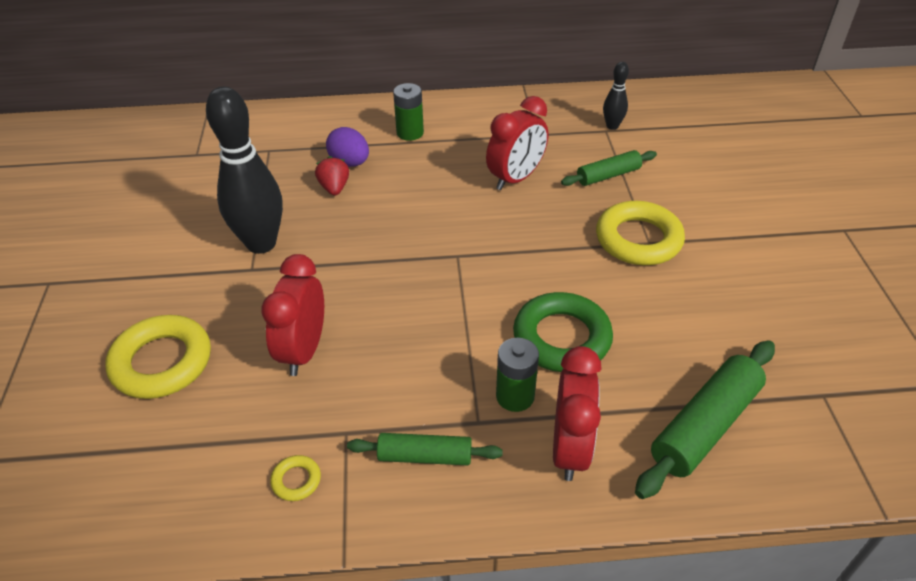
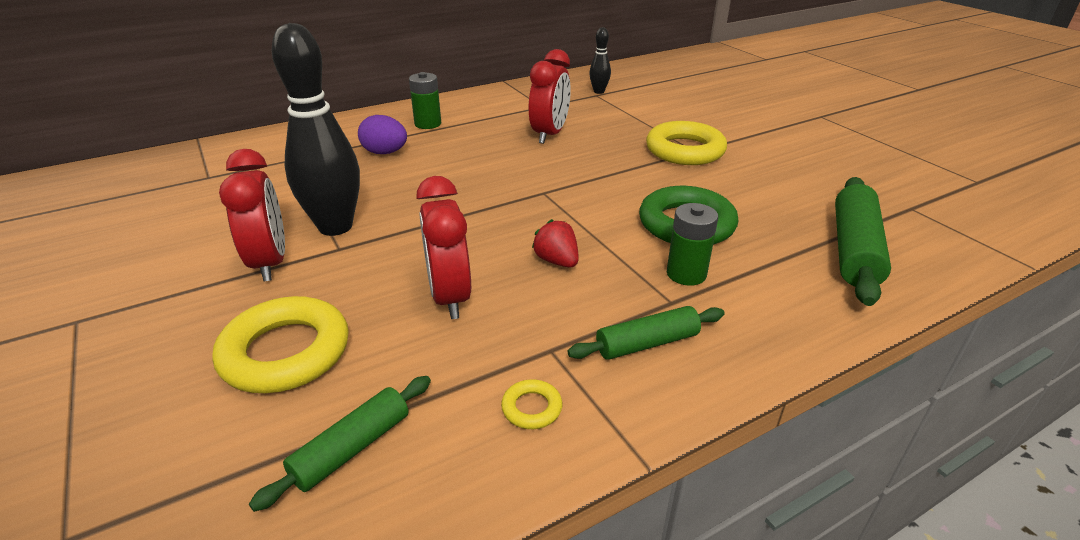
camera: 25 degrees left, 10 degrees down
(334, 188) = (383, 172): red strawberry -> red strawberry (557, 261)
(570, 448) = (769, 296): red clock -> red clock (270, 262)
(608, 175) = (623, 119): green rolling pin -> green rolling pin (352, 448)

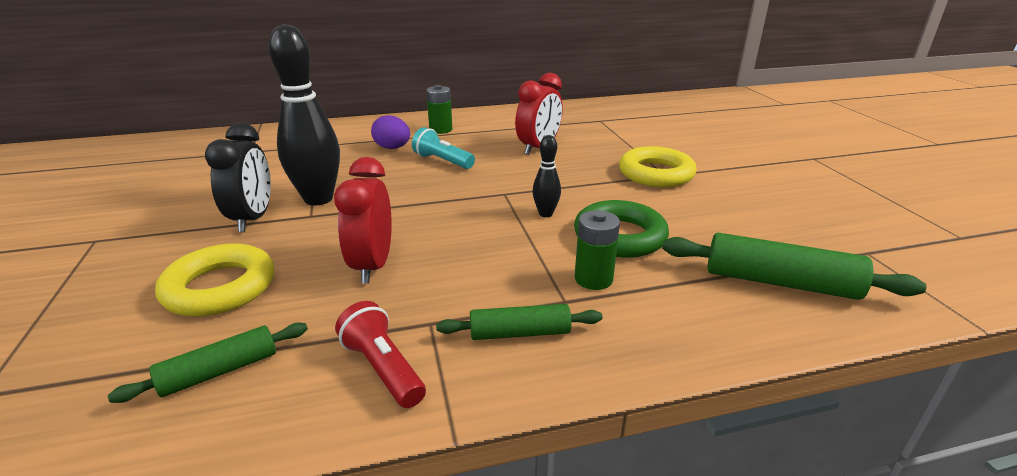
camera: 15 degrees right, 5 degrees down
(270, 262) = (253, 219): red clock -> black clock
(453, 162) = (442, 161): none -> turquoise flashlight
(531, 408) = (383, 368): yellow ring -> red flashlight
(557, 261) = (481, 250): red strawberry -> none
(599, 92) = (604, 118): black bowling pin -> black bowling pin (545, 214)
(854, 249) = (780, 282): green rolling pin -> green rolling pin turned 75 degrees clockwise

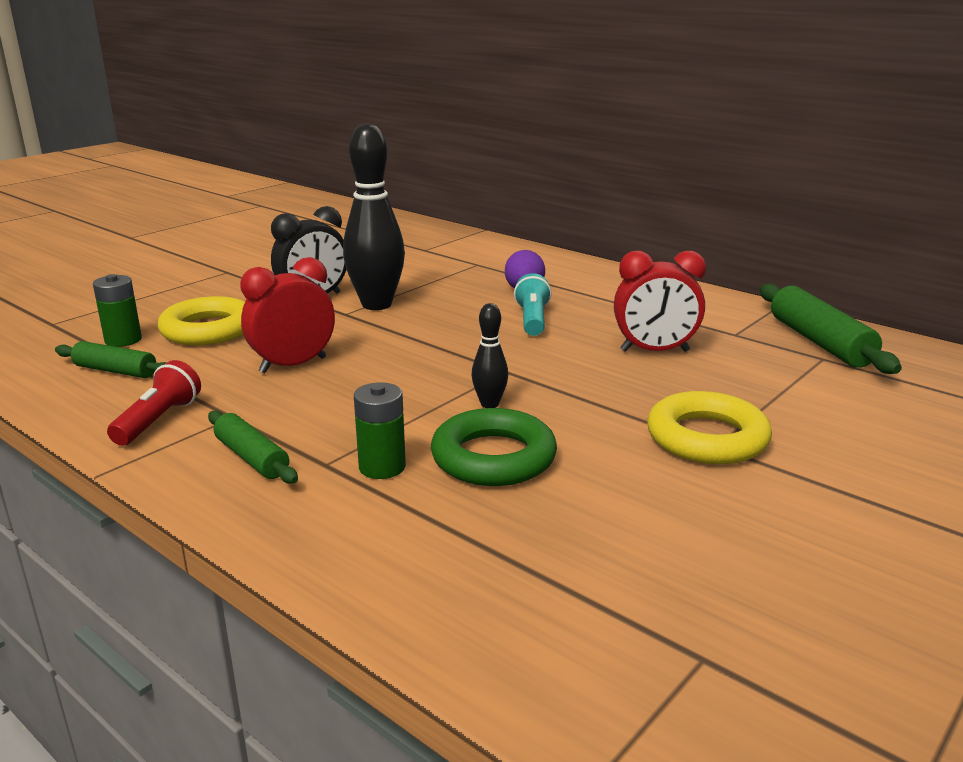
camera: 55 degrees right, 5 degrees down
(440, 130) = (609, 292): green battery -> green battery (123, 340)
(780, 282) = (511, 589): green rolling pin -> green rolling pin (820, 342)

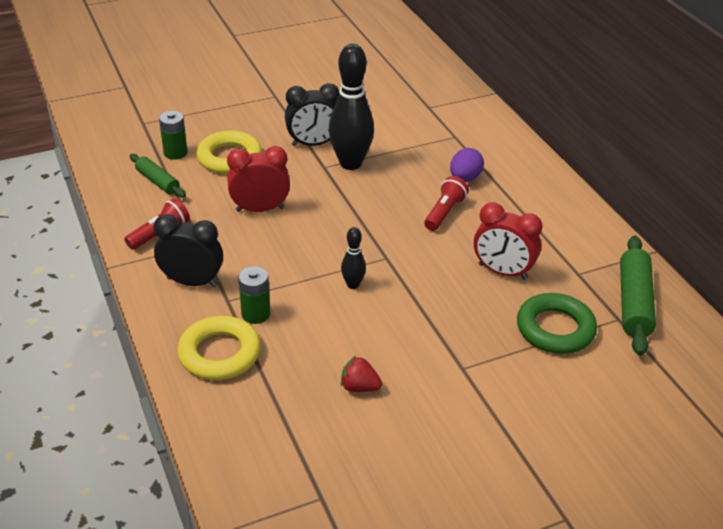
camera: 25 degrees right, 15 degrees up
(252, 458) = (192, 282): green rolling pin -> black clock
(493, 457) = (322, 329): green ring -> green ring (555, 329)
(532, 320) = (444, 213): turquoise flashlight -> red flashlight
(610, 503) = (359, 387): none -> red strawberry
(707, 438) = (462, 360): yellow ring -> yellow ring (219, 353)

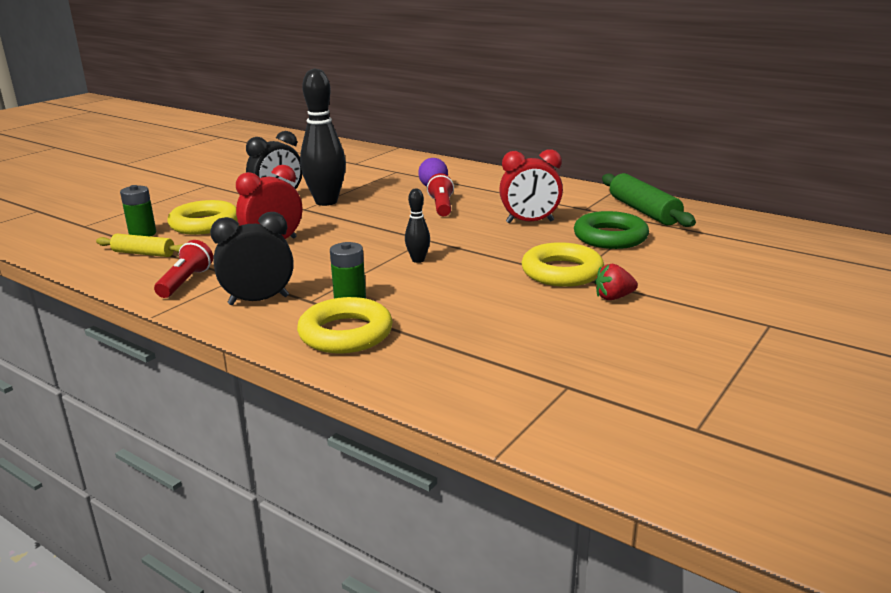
camera: 30 degrees left, 15 degrees down
(158, 181) = (144, 253): green rolling pin -> yellow rolling pin
(359, 387) = (505, 312): red strawberry -> red strawberry (613, 297)
(457, 358) = (562, 272): none -> yellow ring

